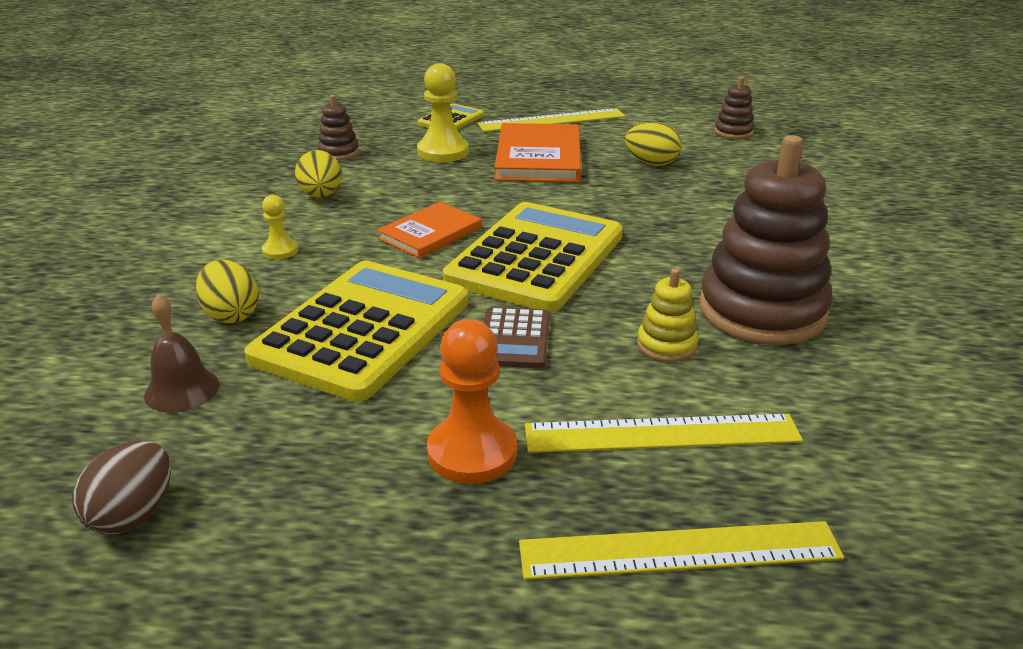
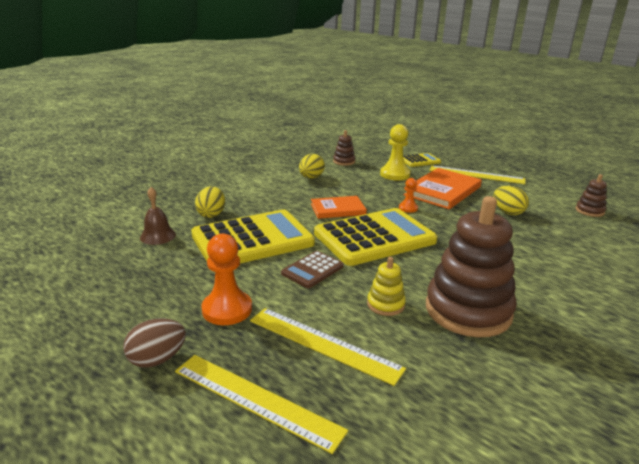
camera: 35 degrees right, 5 degrees down
(133, 514) = (85, 273): brown egg -> brown egg (157, 359)
(280, 251) = (263, 195): yellow pawn -> none
(525, 198) = (408, 208): none -> orange pawn

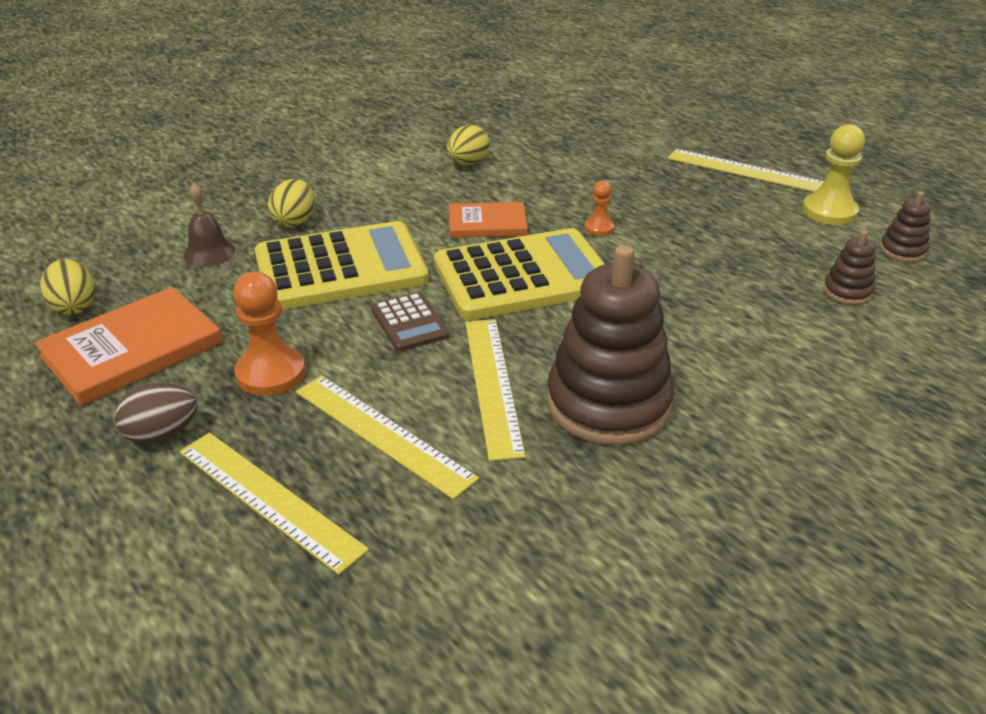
camera: 10 degrees right, 10 degrees up
(312, 270) = (409, 323): brown calculator -> brown calculator turned 75 degrees counterclockwise
(344, 161) = (533, 135): brown stacking toy -> brown stacking toy (847, 291)
(385, 304) = (492, 384): yellow stacking toy -> yellow ruler
(395, 174) = (606, 164): yellow pawn -> yellow pawn (829, 211)
(419, 161) = (661, 138): yellow calculator -> none
(443, 191) = (671, 199): orange book -> orange book (132, 350)
(507, 212) = (759, 245): yellow egg -> yellow egg (74, 307)

